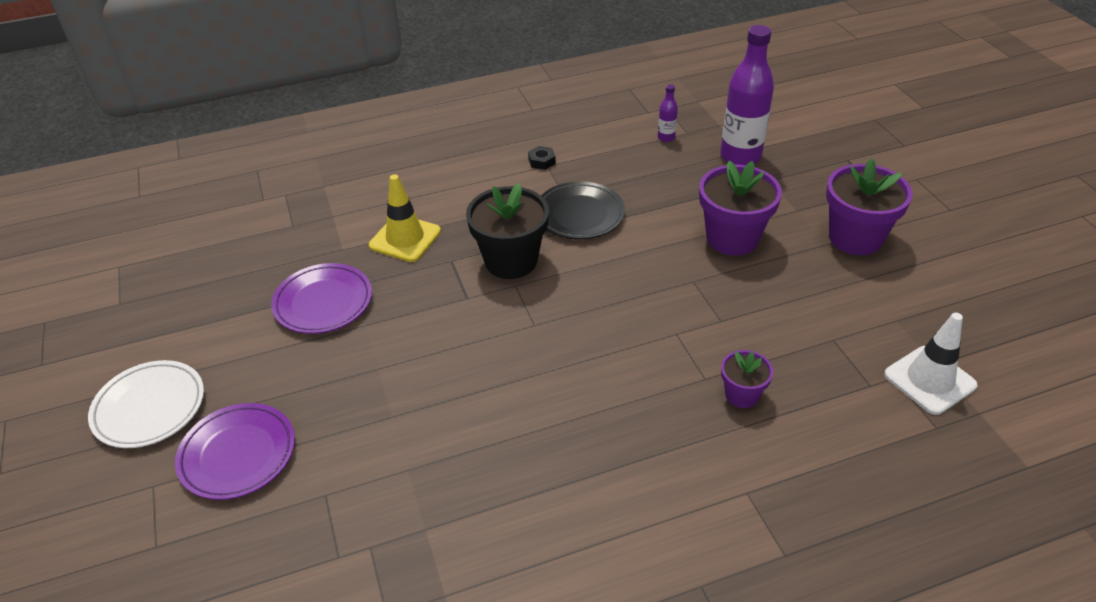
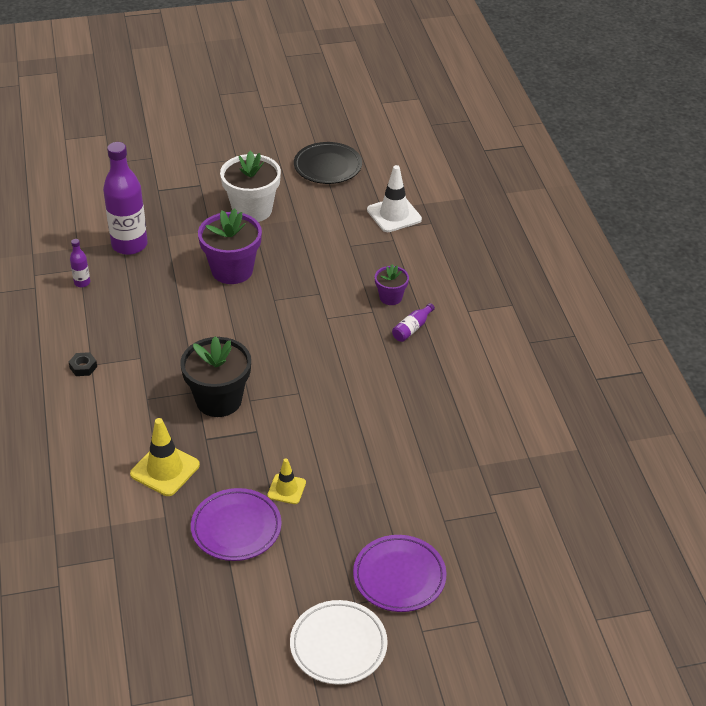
camera: 85 degrees left, 0 degrees up
(379, 335) = (286, 489): none -> yellow traffic cone
(579, 215) = (172, 351): black plate -> black plate (328, 167)
(684, 426) = (412, 328): none -> purple bottle
(855, 238) = (252, 210): purple flower pot -> white flower pot

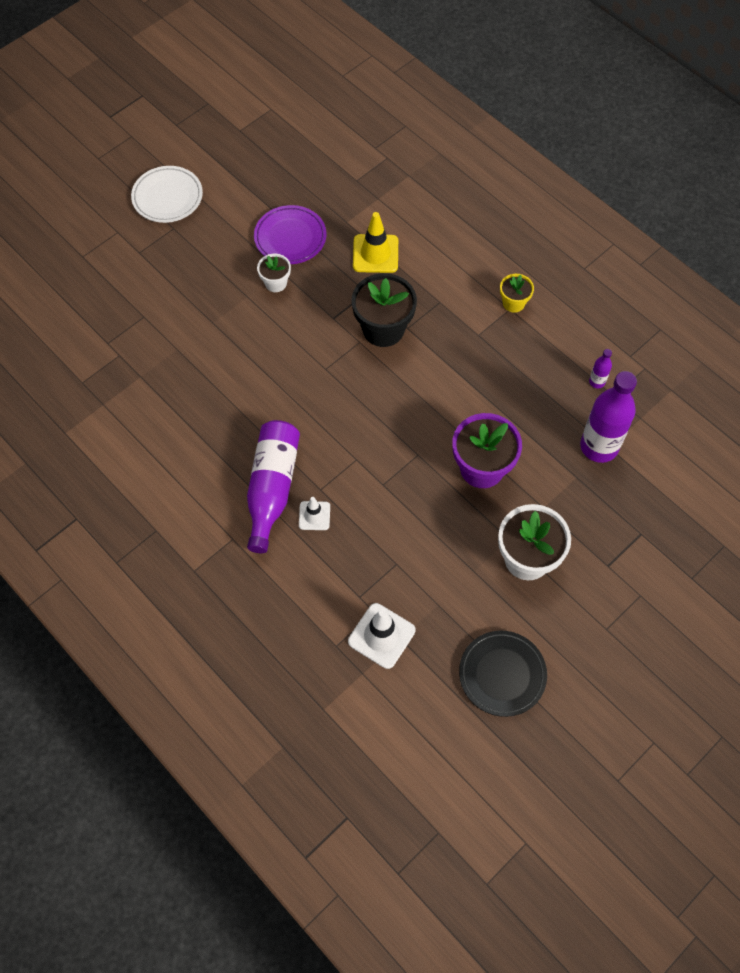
camera: 150 degrees right, 20 degrees up
(83, 367) = (513, 303): black nut -> yellow flower pot
(286, 489) = (276, 283): yellow traffic cone -> white flower pot
(390, 297) = (314, 516): purple flower pot -> white traffic cone
(399, 576) = (153, 259): purple plate -> none
(412, 328) = (272, 488): purple bottle -> purple bottle, size x2.28

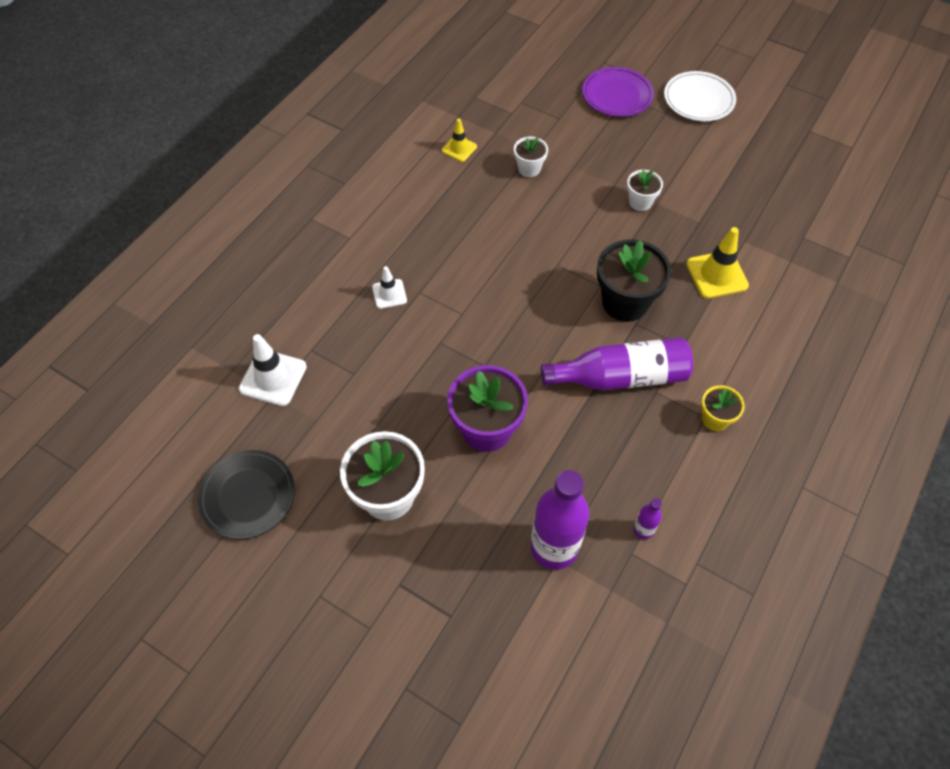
camera: 75 degrees right, 5 degrees down
(149, 414) = (459, 148): none -> yellow traffic cone
(201, 360) = (529, 169): none -> white flower pot
(272, 488) = (409, 254): purple bottle -> purple bottle (621, 377)
(290, 238) = (700, 200): purple plate -> purple plate (617, 95)

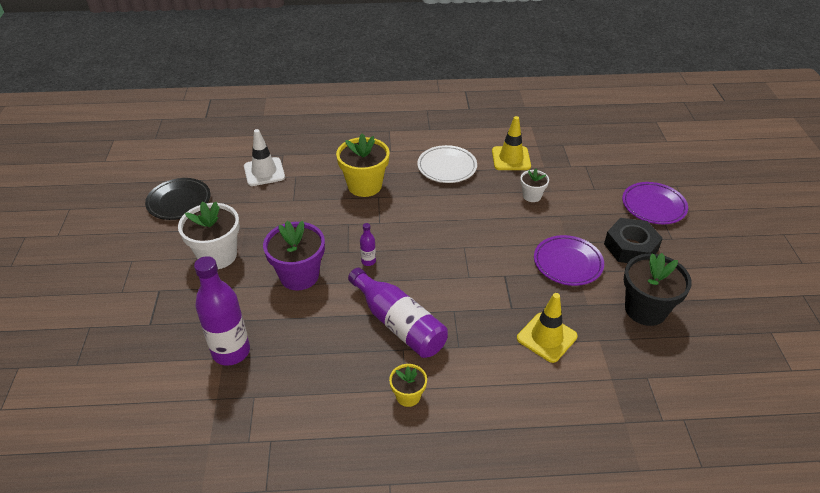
camera: 55 degrees right, 15 degrees down
(389, 294) = (364, 185): white traffic cone -> yellow flower pot
(459, 148) = (511, 158): yellow traffic cone -> yellow traffic cone, size x1.65
(625, 302) = (466, 296): black flower pot -> black flower pot (645, 310)
(640, 202) = (567, 263): white flower pot -> purple plate
(643, 530) = (278, 395): purple bottle -> purple bottle (368, 261)
(654, 146) = (630, 247): none -> black nut
(698, 100) = (709, 250): white plate -> white plate (447, 167)

